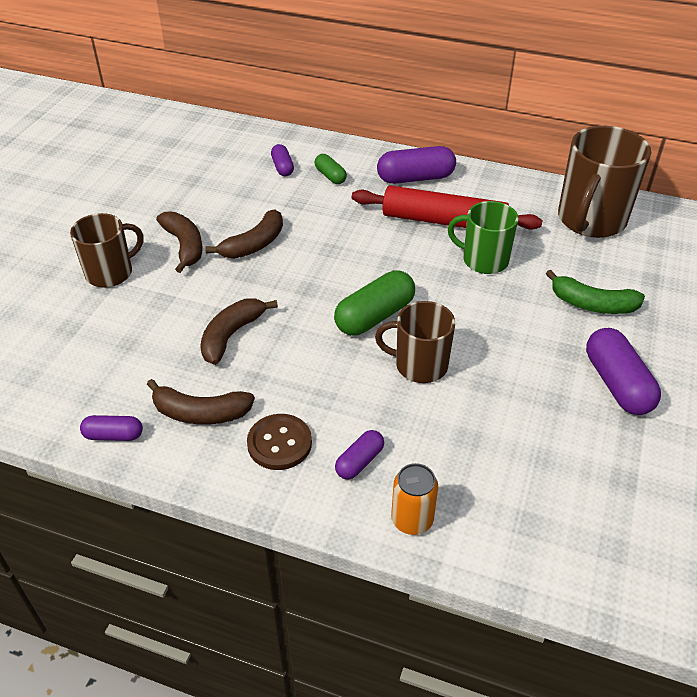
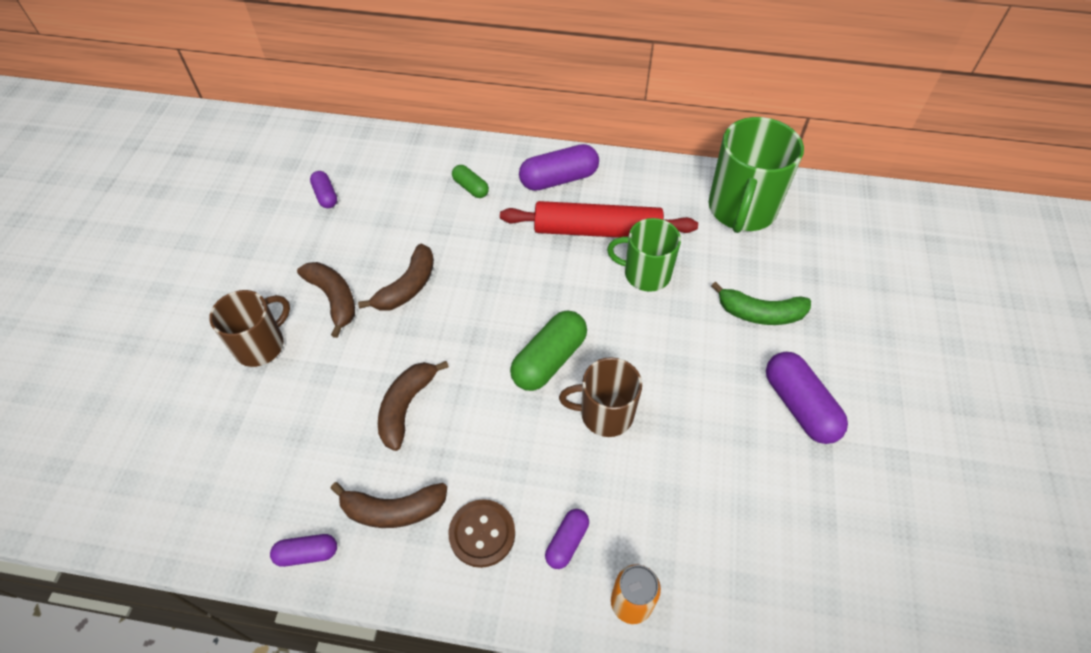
camera: 10 degrees left, 10 degrees up
(282, 167) = (418, 182): purple capsule -> purple capsule (325, 196)
(590, 220) = (741, 209): brown mug -> green mug

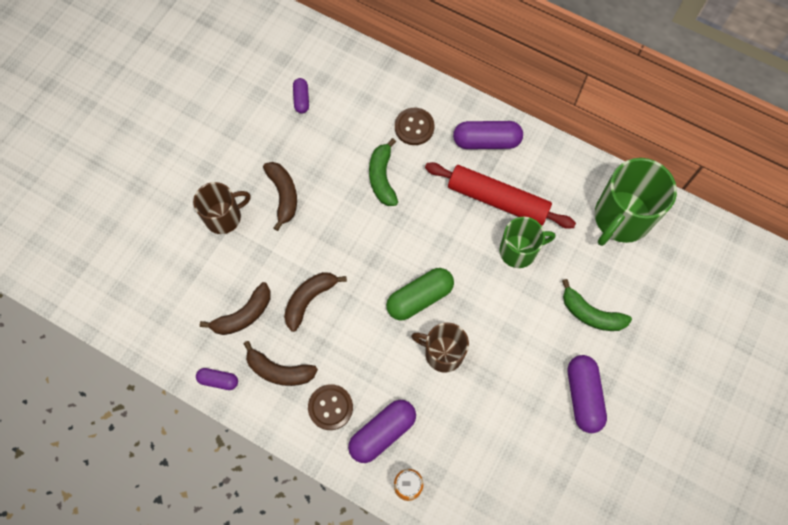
camera: 20 degrees right, 15 degrees up
(407, 287) = (339, 202): brown banana -> brown banana (243, 315)
(452, 246) = (382, 178): none -> green banana
(470, 188) = (414, 127): green capsule -> brown button
(567, 542) = (382, 432): purple capsule -> purple capsule, size x1.79
(645, 274) = (519, 251): green mug -> green mug turned 135 degrees clockwise

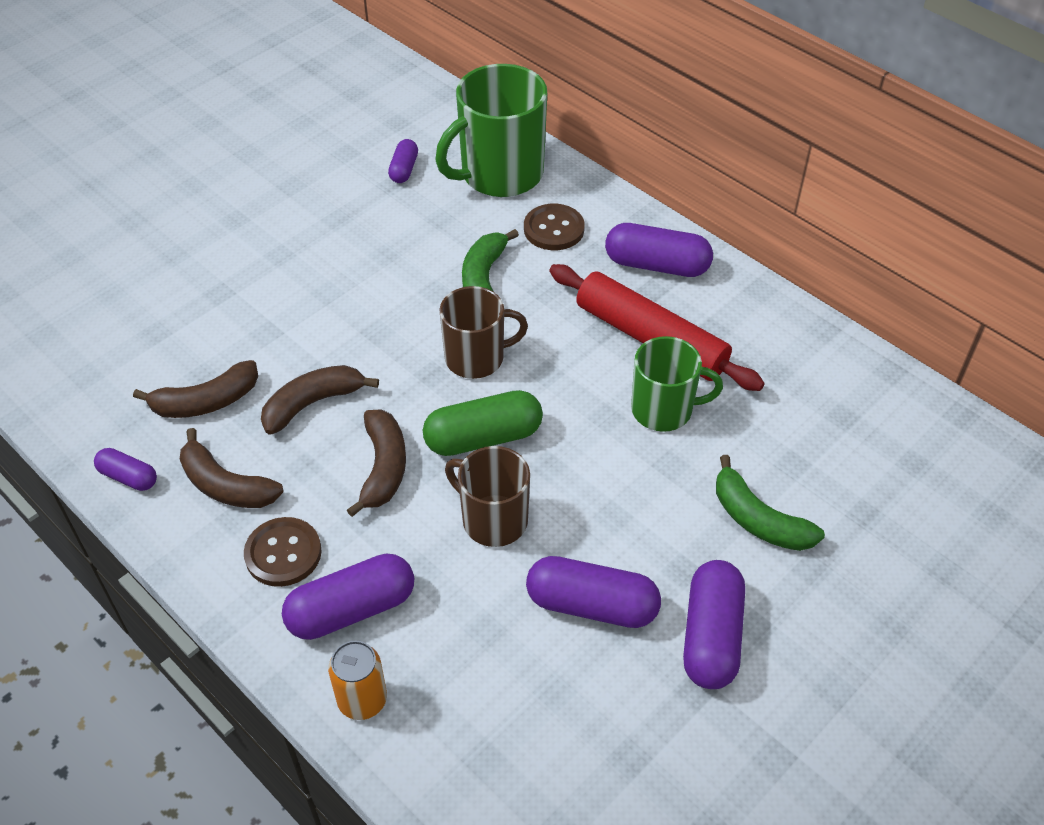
camera: 15 degrees right, 20 degrees down
(224, 217) = (234, 279): brown mug -> brown mug (476, 358)
(283, 195) = (330, 271): brown banana -> brown banana (383, 468)
(514, 394) = (592, 605): none -> purple capsule
(621, 218) = (844, 401): green mug -> green mug (500, 174)

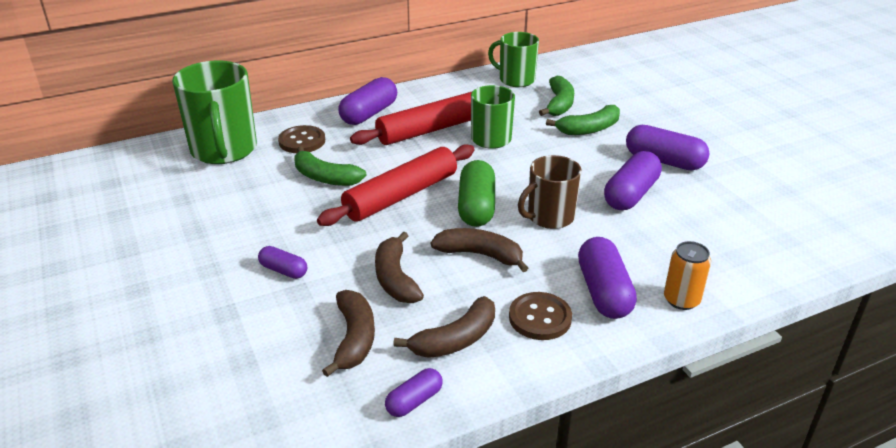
camera: 70 degrees left, 15 degrees down
(404, 169) = (171, 189): purple capsule -> purple capsule (283, 270)
(476, 358) = (401, 195): brown mug -> red rolling pin
(817, 465) = (559, 104): none -> green banana
(865, 393) = (516, 79): none -> green mug

